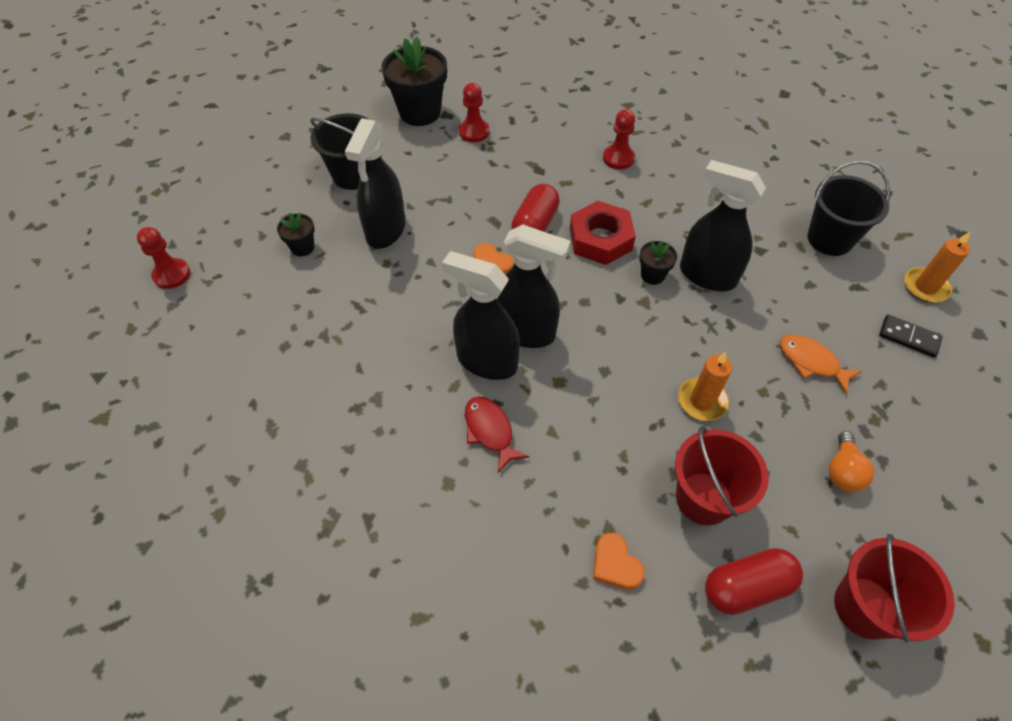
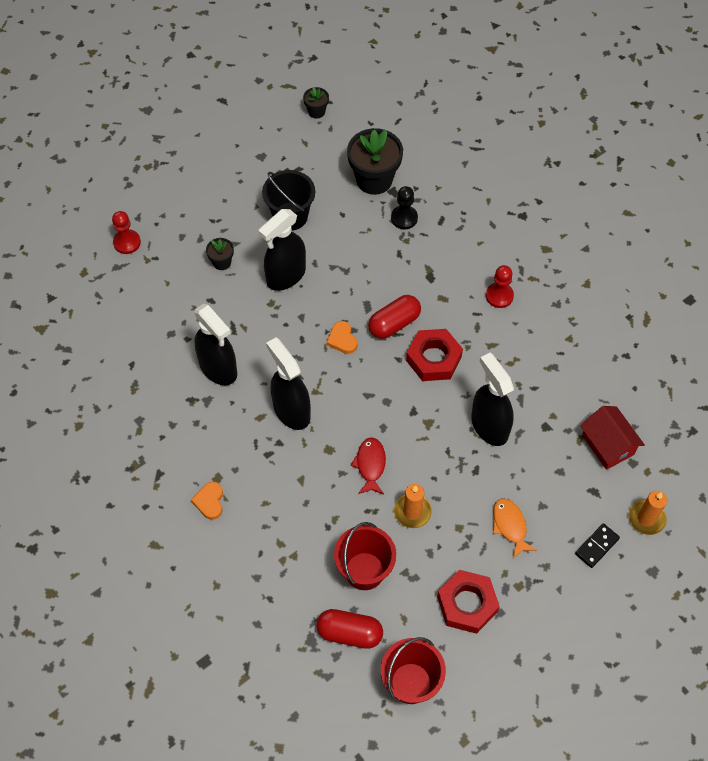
camera: 30 degrees right, 5 degrees up
(474, 132) = (404, 218): red pawn -> black pawn
(490, 431) = (263, 459): red fish -> red fish (370, 465)
(525, 332) = (330, 403): black spray bottle -> black spray bottle (218, 368)
(615, 564) = (282, 578): orange heart -> orange heart (209, 501)
(652, 275) = (450, 406): black flower pot -> black flower pot (316, 112)
(829, 239) = (608, 445): black bucket -> red house
(843, 471) = (467, 604): orange light bulb -> red nut
(908, 337) = (597, 546): black domino -> black domino turned 75 degrees clockwise

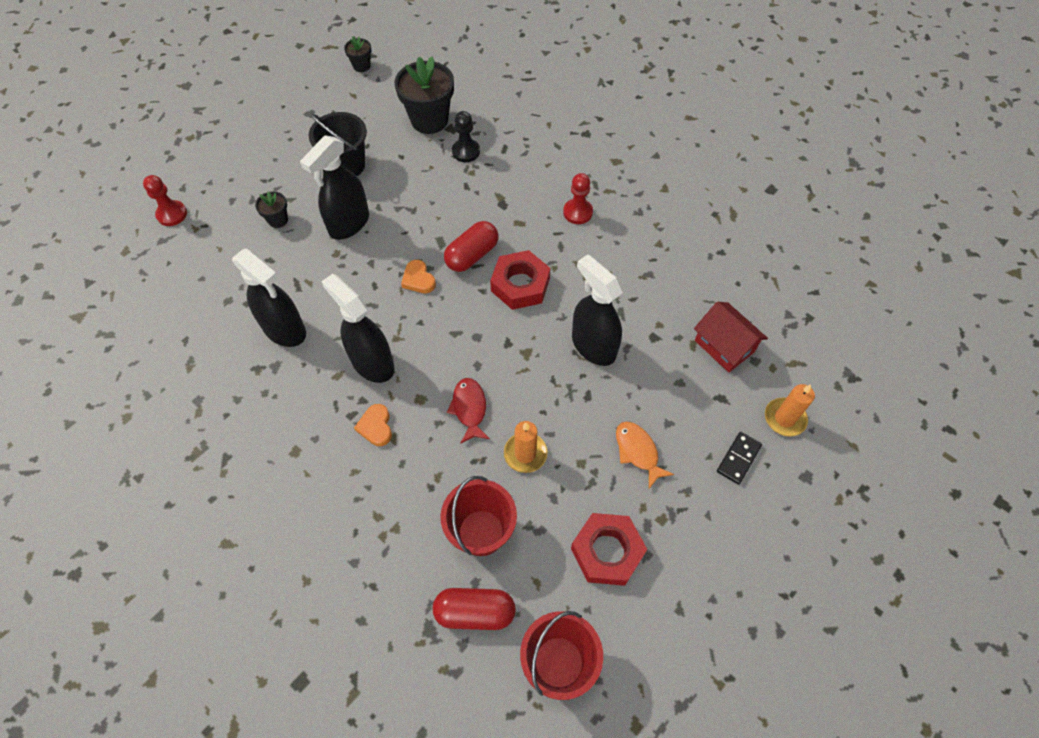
camera: 10 degrees left, 0 degrees up
(209, 501) = (288, 480): orange heart -> orange heart (376, 427)

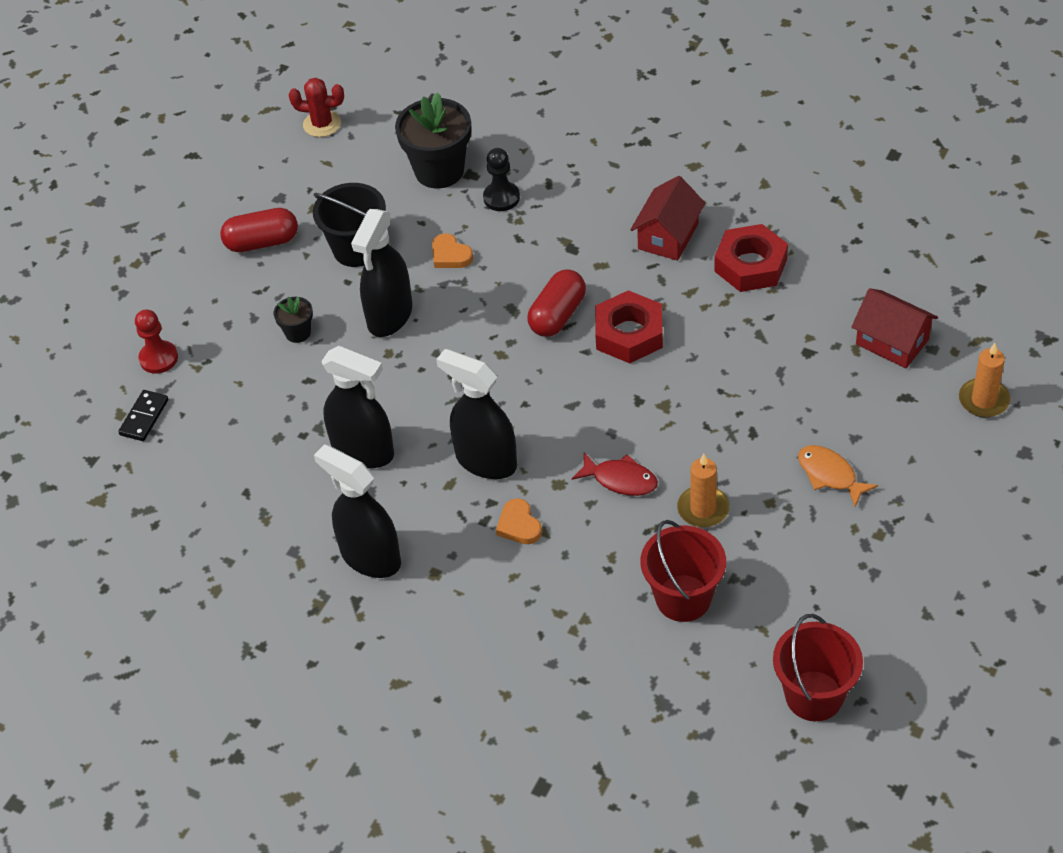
camera: 10 degrees left, 10 degrees down
(361, 66) = (322, 124): black flower pot -> red cactus
(418, 279) = (503, 357): orange heart -> orange heart (450, 255)
(469, 409) = (620, 480): red fish -> red fish turned 135 degrees clockwise
(475, 612) = (706, 674): red capsule -> red capsule (262, 242)
(577, 212) = (668, 236): red pawn -> red house
(593, 346) = (740, 379): black spray bottle -> black spray bottle (370, 557)
(607, 551) = (830, 580): red nut -> red nut (750, 265)
(738, 459) = (944, 453): black domino -> black domino (144, 417)

